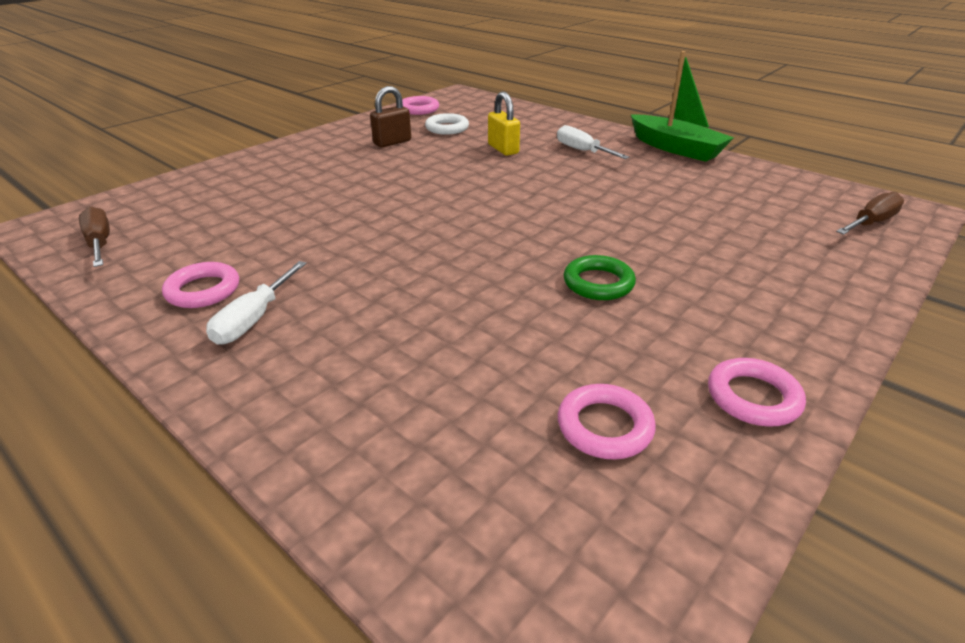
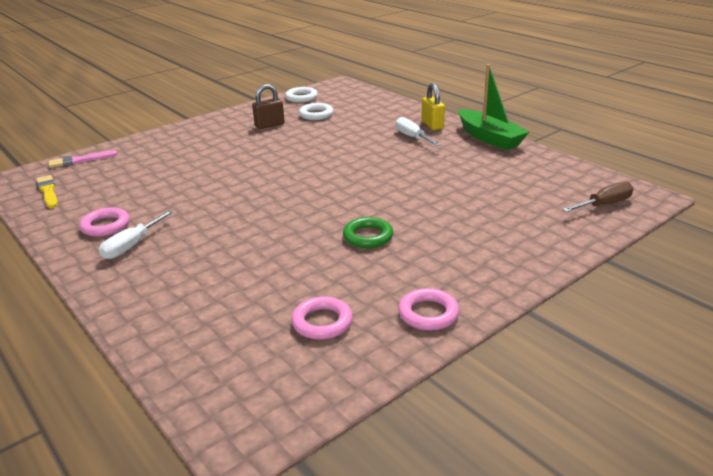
camera: 10 degrees right, 5 degrees down
(100, 243) = (48, 191): brown screwdriver -> yellow brush
(140, 197) = (80, 160): none -> pink brush
(419, 109) = (301, 97): pink ring -> white ring
(503, 149) = (351, 134): yellow padlock -> yellow padlock (432, 125)

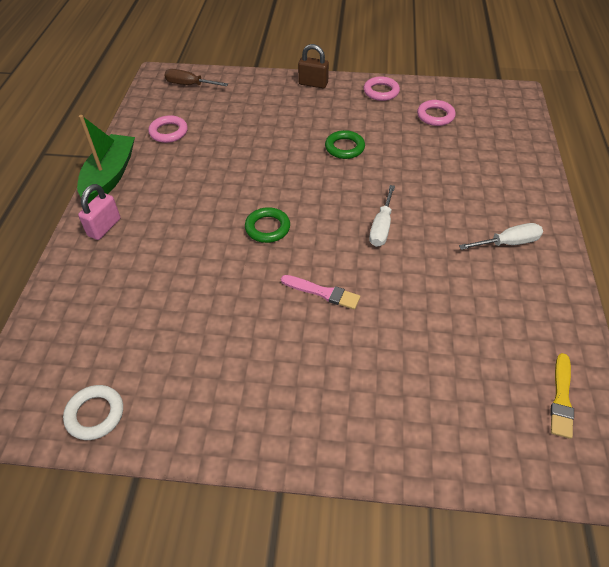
camera: 135 degrees left, 20 degrees up
(80, 160) = (499, 460): pink brush -> pink brush (322, 292)
(105, 226) = (519, 285): pink ring -> pink ring (168, 132)
(269, 125) = (222, 362): brown padlock -> brown padlock (313, 84)
(316, 114) = (149, 344): white ring -> none
(336, 167) = (267, 228): none -> green ring
(412, 137) = (151, 222): white screwdriver -> white screwdriver (381, 227)
(432, 125) = (104, 227): yellow padlock -> pink padlock

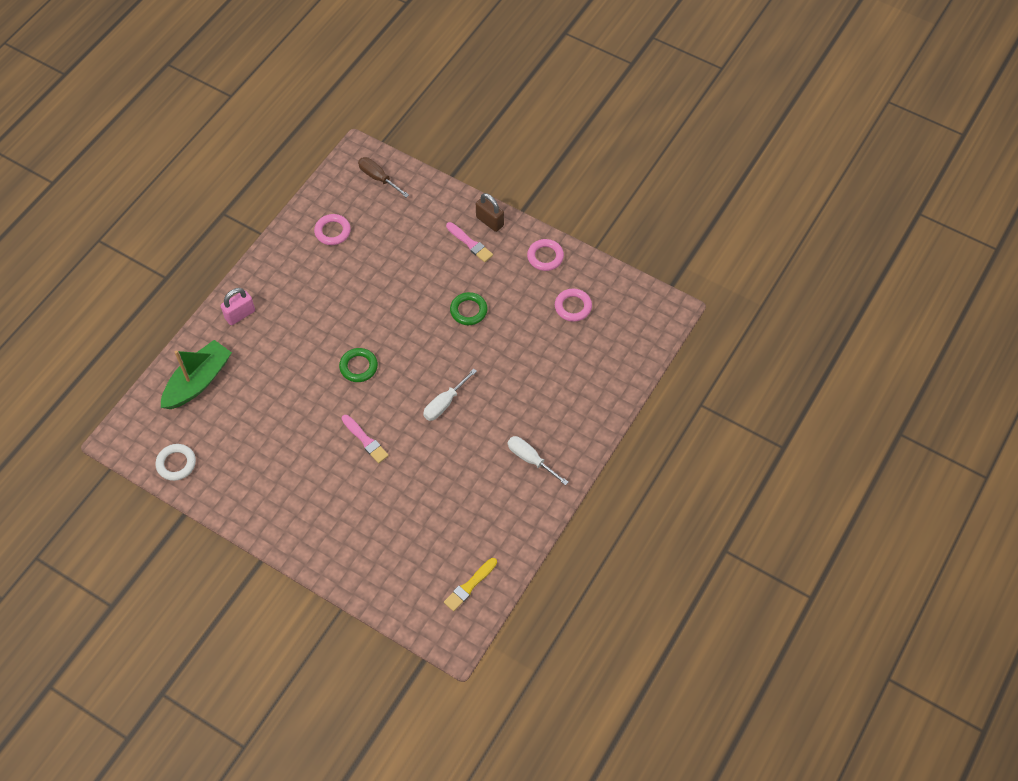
camera: 25 degrees right, 10 degrees up
(110, 176) = (264, 263): green boat -> green boat (198, 381)
(307, 102) = (470, 243): none -> pink brush
(508, 243) = (530, 459): white screwdriver -> white screwdriver turned 150 degrees counterclockwise

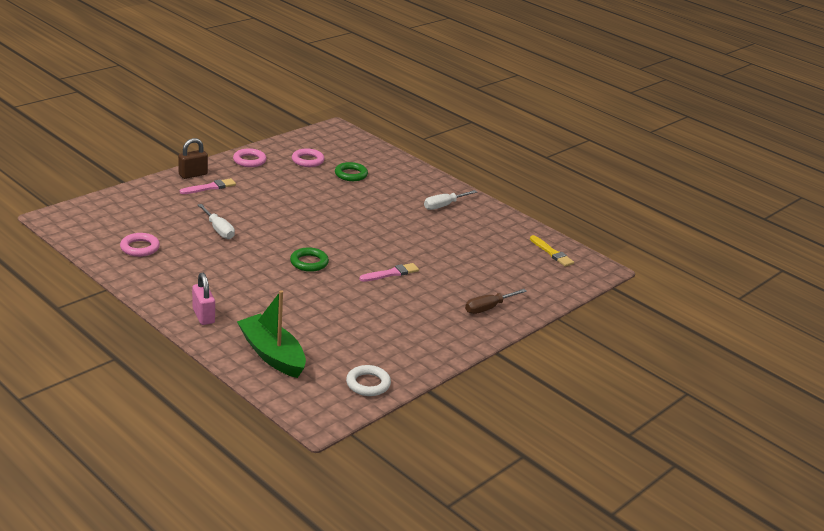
camera: 80 degrees left, 30 degrees down
(378, 178) = (95, 214): brown screwdriver -> brown screwdriver (488, 308)
(445, 403) = (371, 230): white screwdriver -> white screwdriver (218, 230)
(468, 310) = (281, 202): green ring -> green ring (351, 174)

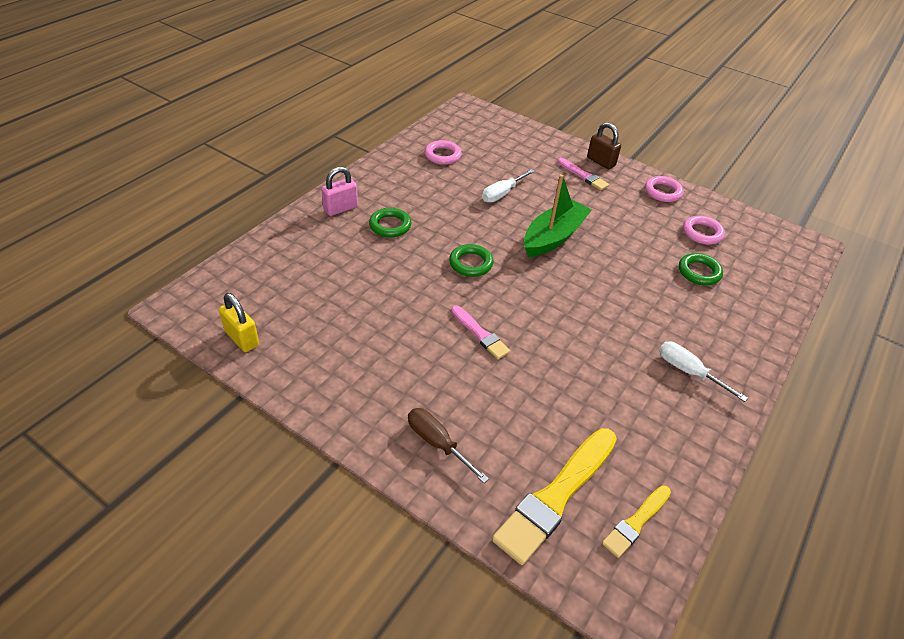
camera: 80 degrees right, 15 degrees up
(242, 293) = (390, 225): none -> green ring
(272, 354) = (284, 261): green boat -> green boat (553, 237)
(368, 384) = (242, 338): white ring -> yellow padlock
(532, 274) = (556, 496): none -> yellow brush

